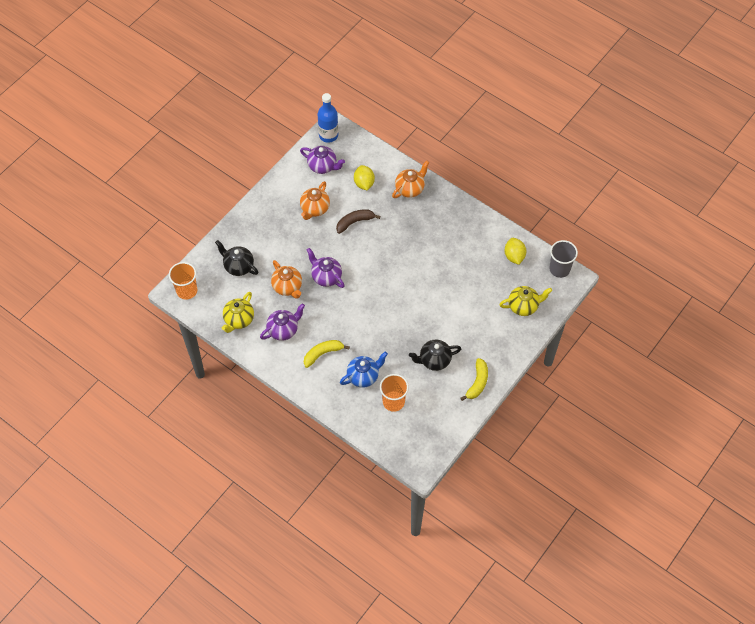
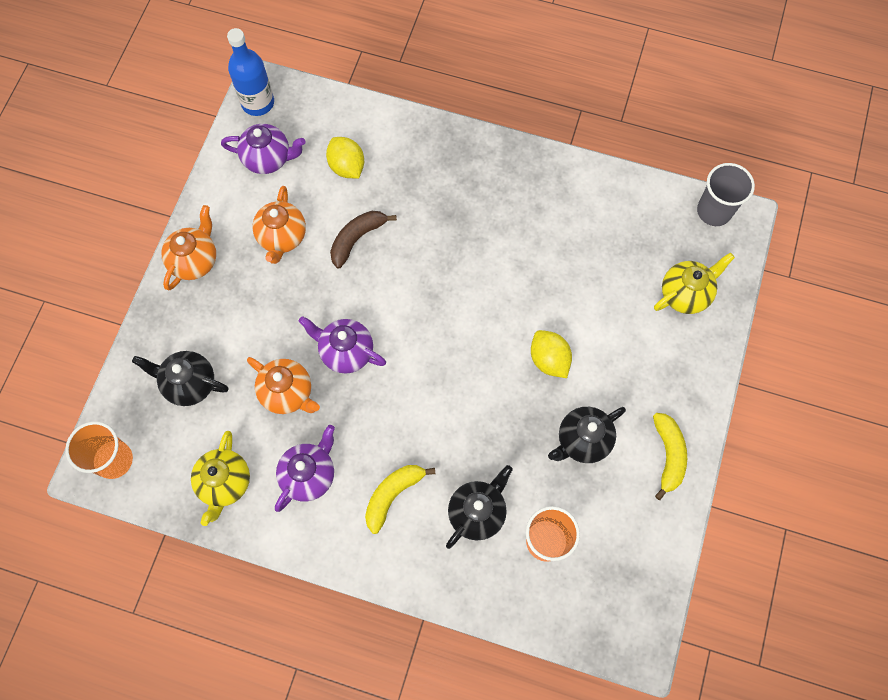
camera: 20 degrees left, 10 degrees up
(363, 376) = (477, 512): blue teapot -> black teapot
(410, 189) = (425, 152): orange teapot -> orange teapot (195, 260)
(514, 256) = (635, 213): yellow lemon -> yellow lemon (549, 359)

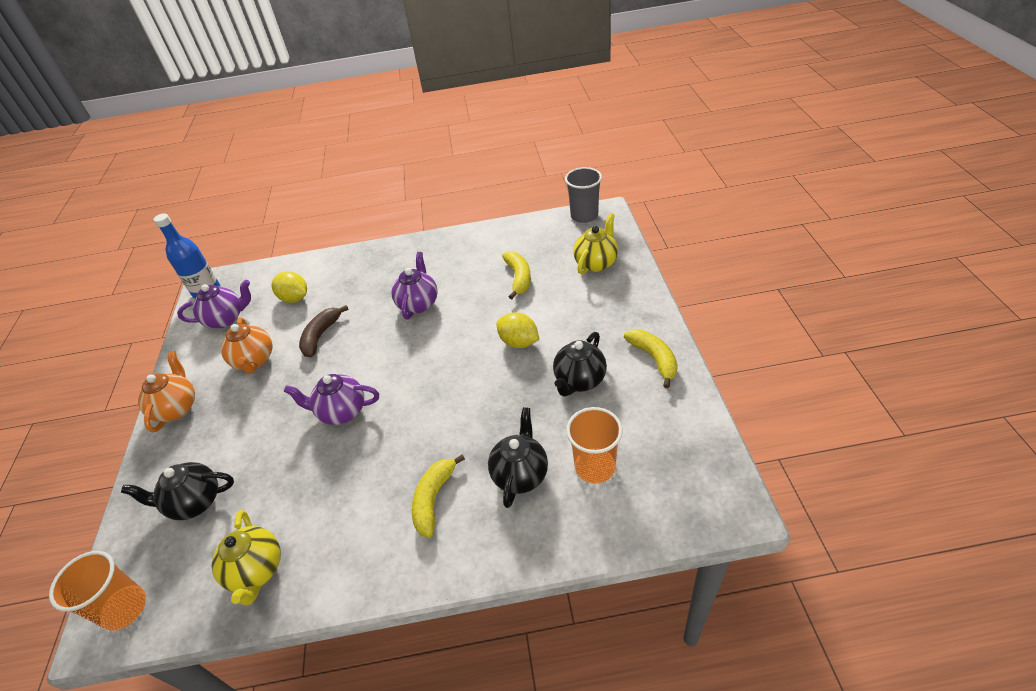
camera: 20 degrees left, 25 degrees down
(288, 393) = (298, 465): orange teapot -> none
(309, 475) = (343, 521): purple teapot -> purple teapot (418, 304)
(592, 269) = (518, 278): none -> yellow banana

